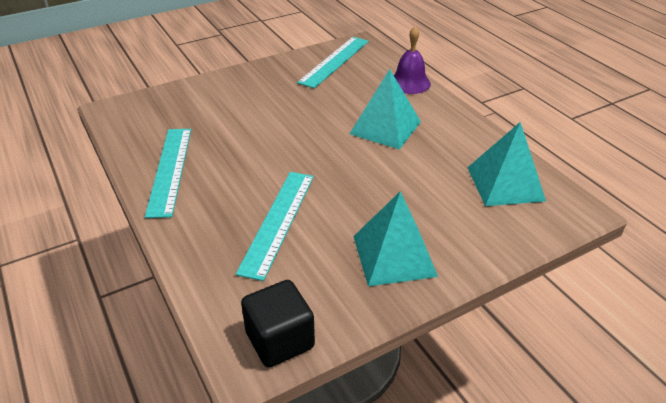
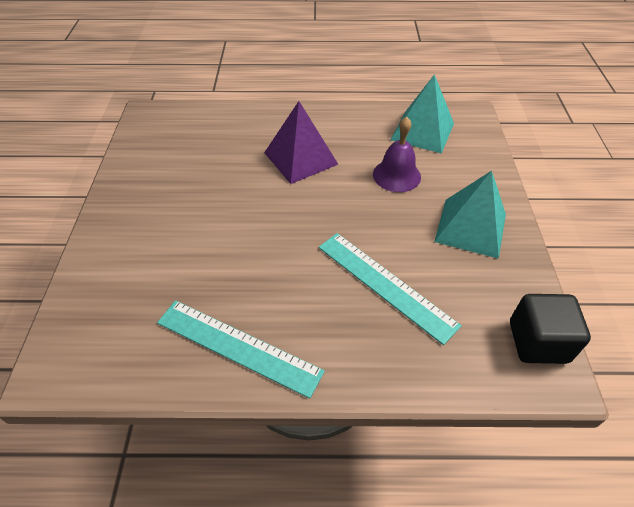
camera: 60 degrees left, 10 degrees up
(334, 61) = (160, 142): turquoise ruler -> none
(385, 127) = (300, 158): turquoise pyramid -> purple pyramid
(409, 83) = (247, 115): purple bell -> purple bell (396, 175)

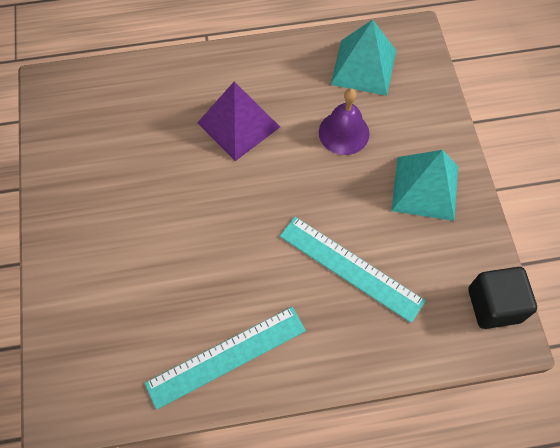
camera: 10 degrees left, 15 degrees up
(238, 346) = (226, 356): turquoise ruler -> turquoise ruler turned 45 degrees counterclockwise

